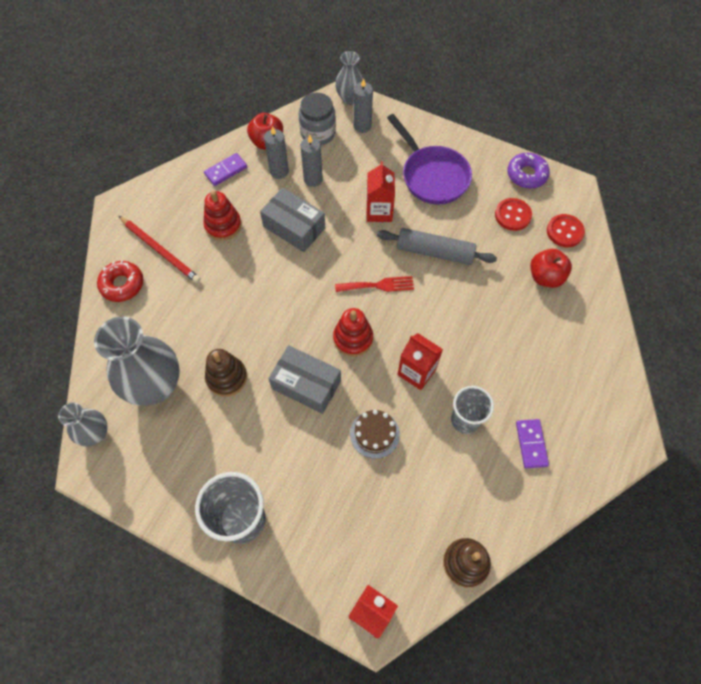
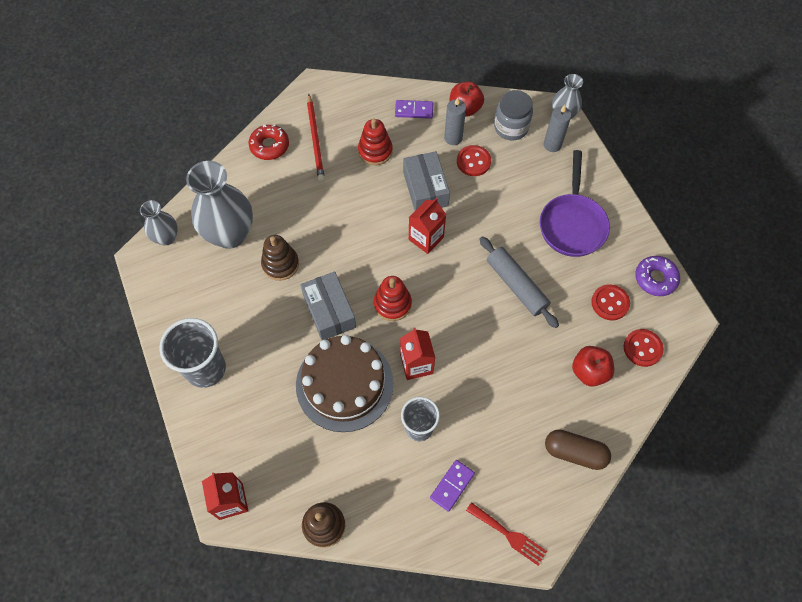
camera: 40 degrees right, 0 degrees up
(313, 179) = (473, 161): grey candle -> red button
(374, 434) = (344, 384): brown cake -> brown cake, size x2.11
(378, 285) = (448, 279): red fork -> red fork (509, 535)
(379, 211) = (502, 222): red carton -> red carton (426, 238)
(591, 345) = (575, 452): none -> brown capsule

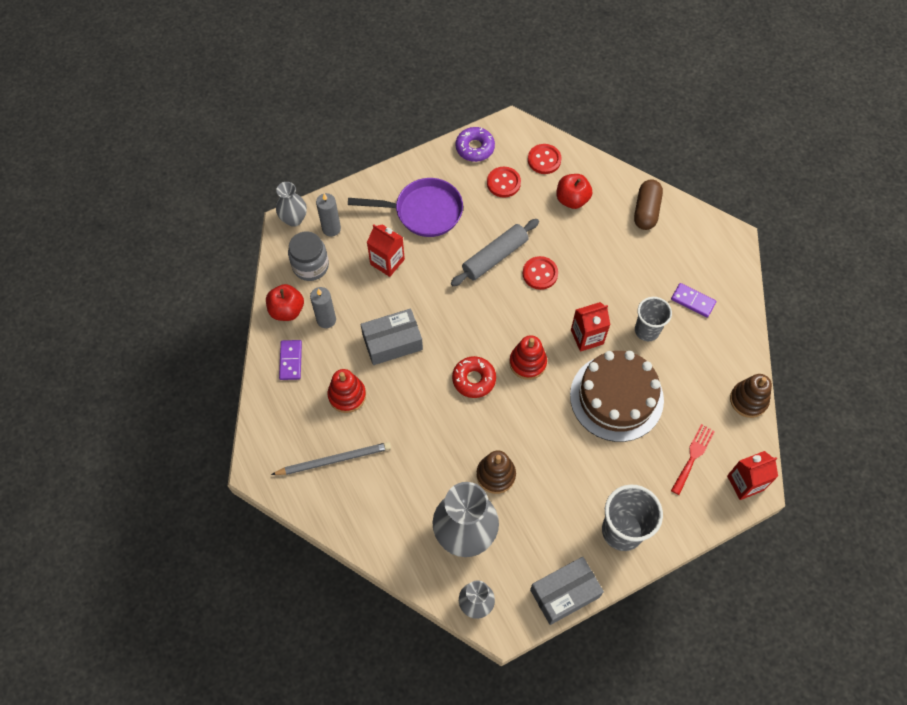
camera: 95 degrees left, 0 degrees up
(269, 146) = (345, 509): red donut -> red donut (474, 379)
(315, 140) = (334, 460): red pencil -> grey pencil
(329, 311) = (543, 420): grey box -> grey box (564, 593)
(426, 238) = (451, 338): red carton -> red carton (387, 262)
(473, 161) = (355, 299): red button -> red button (540, 274)
(509, 535) = (724, 257): red fork -> red fork (693, 456)

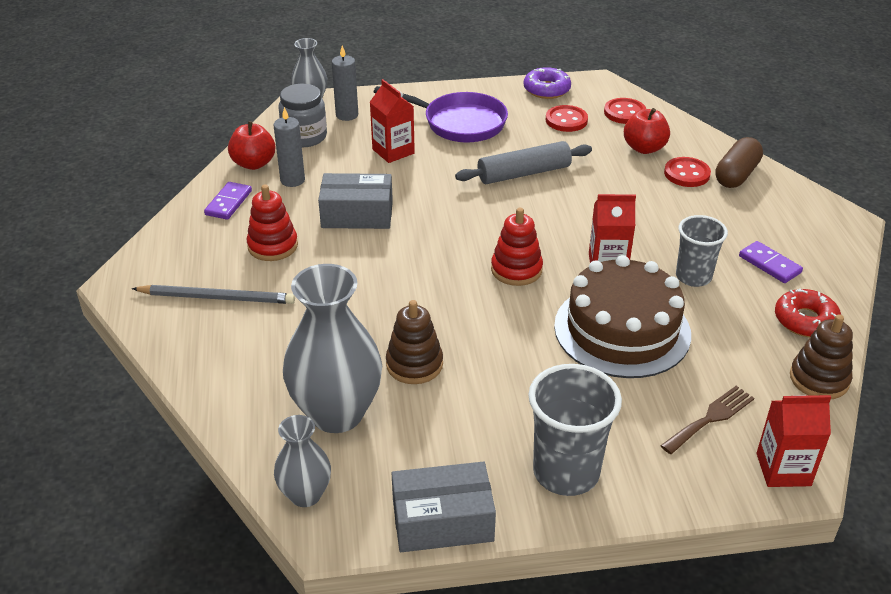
camera: 20 degrees right, 25 degrees down
(474, 379) = (438, 268): red donut -> red donut (805, 320)
(540, 274) = (573, 198): red button -> red button (686, 174)
(693, 456) = (710, 418): red fork -> brown fork

